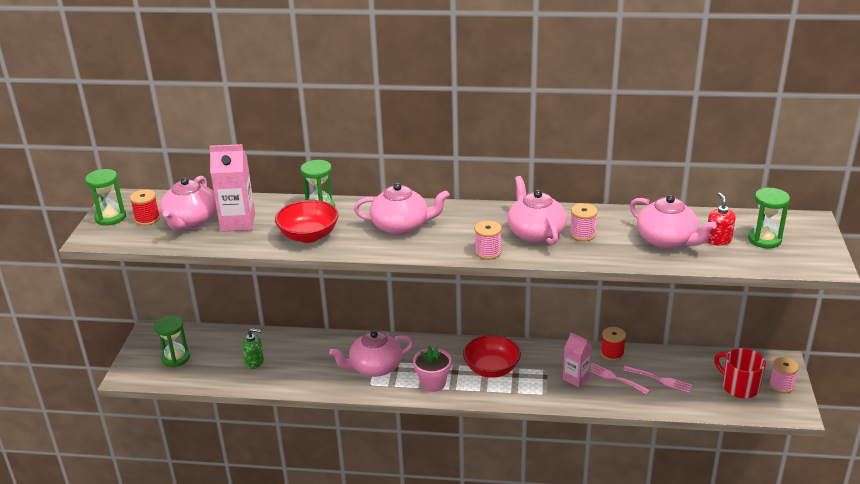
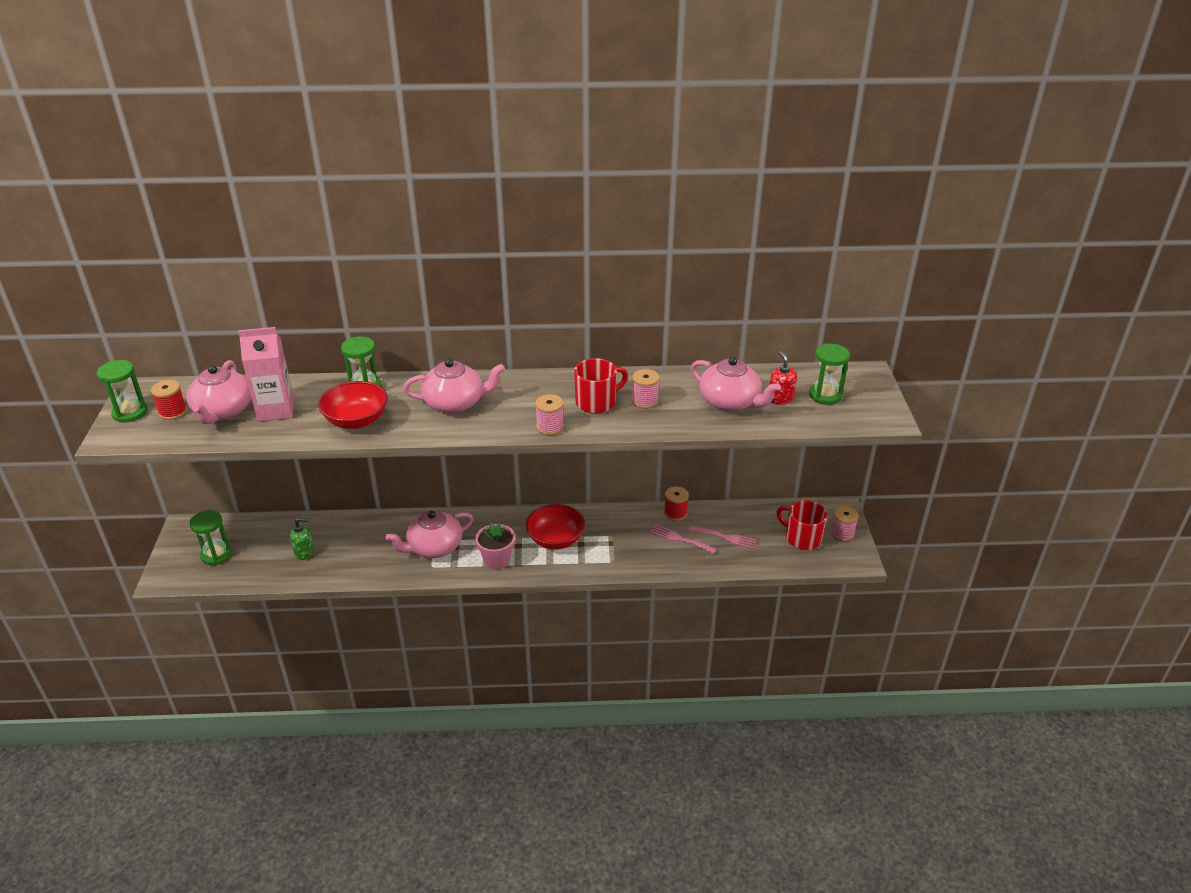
camera: 10 degrees left, 5 degrees up
(535, 233) = (597, 402): pink teapot -> red mug
(576, 378) = (642, 542): pink carton -> none

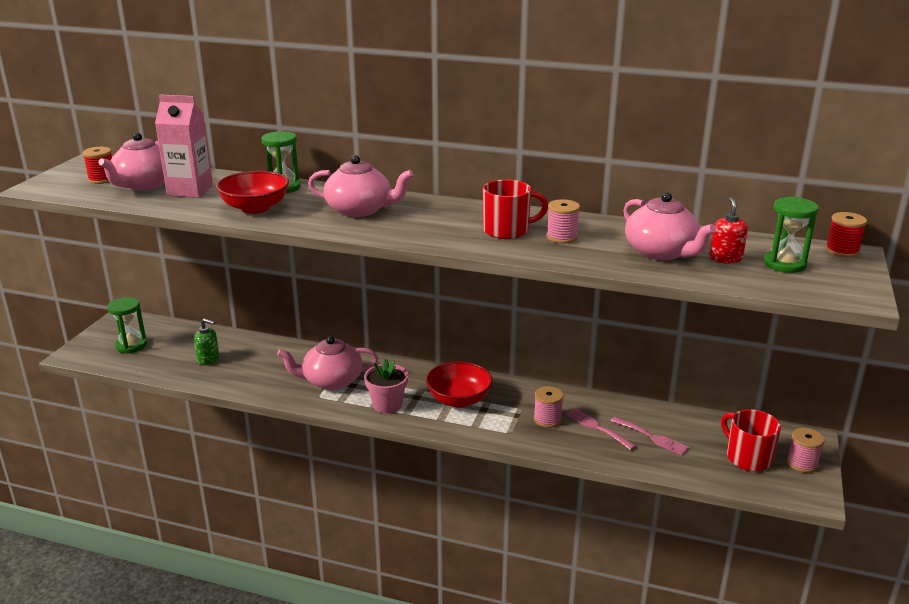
camera: 20 degrees right, 10 degrees down
(130, 413) = (67, 175): green hourglass -> none
(550, 427) = (442, 241): pink spool -> pink spool (547, 419)
(675, 513) = (604, 403): red spool -> red spool (842, 251)

